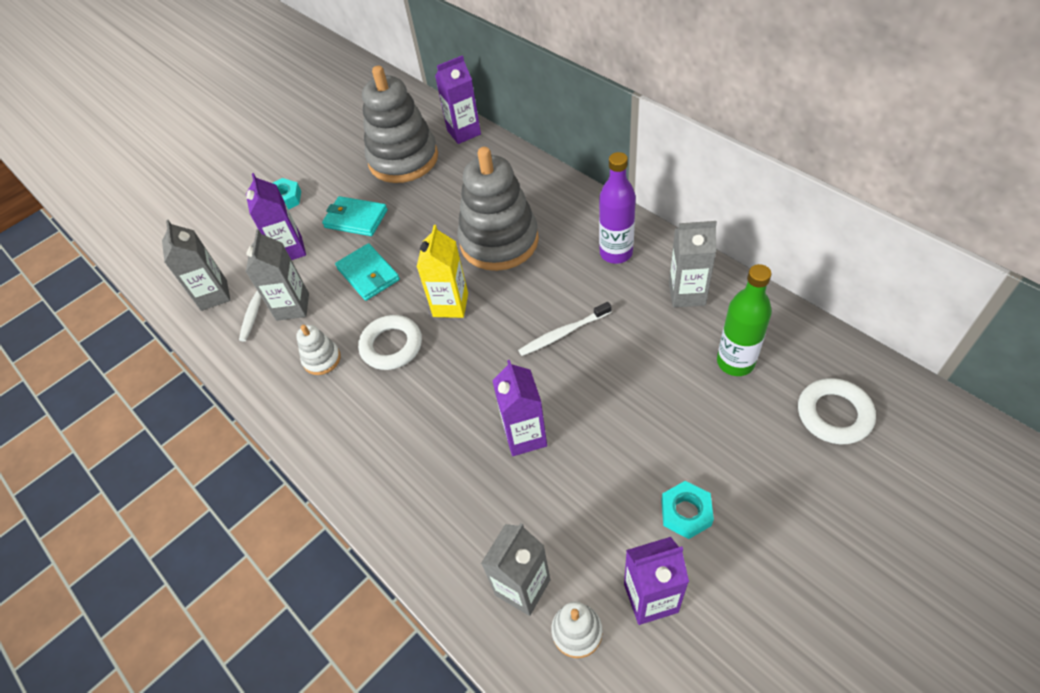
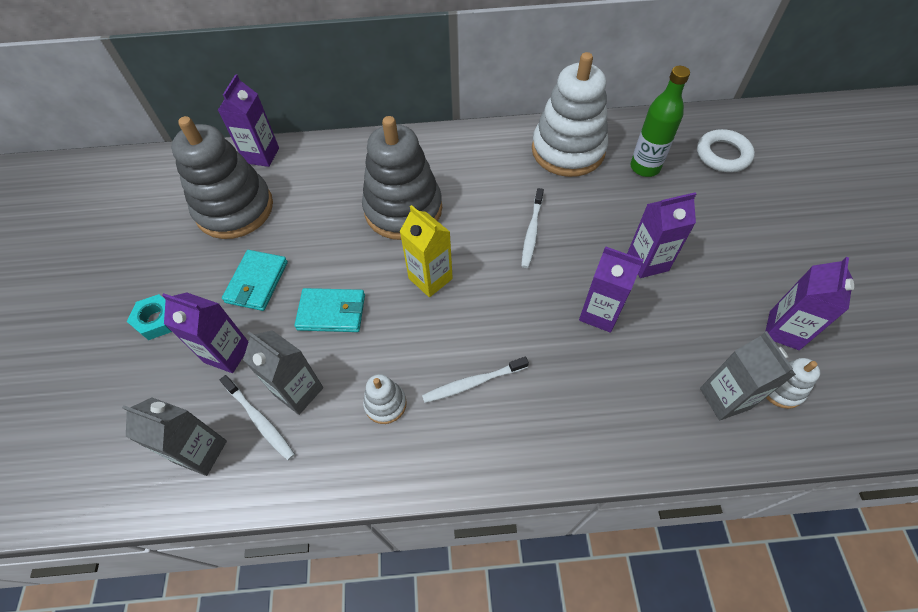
camera: 55 degrees left, 5 degrees up
(356, 219) = (257, 282): turquoise wallet -> turquoise wallet turned 45 degrees counterclockwise
(382, 397) = (472, 383): none -> white toothbrush
(391, 346) = (427, 343): white ring -> none
(616, 253) = (493, 158): purple bottle -> none
(618, 436) = (647, 262): none -> purple carton
(686, 512) = (735, 269): turquoise nut -> none
(687, 294) = (568, 150): grey carton -> white stacking toy

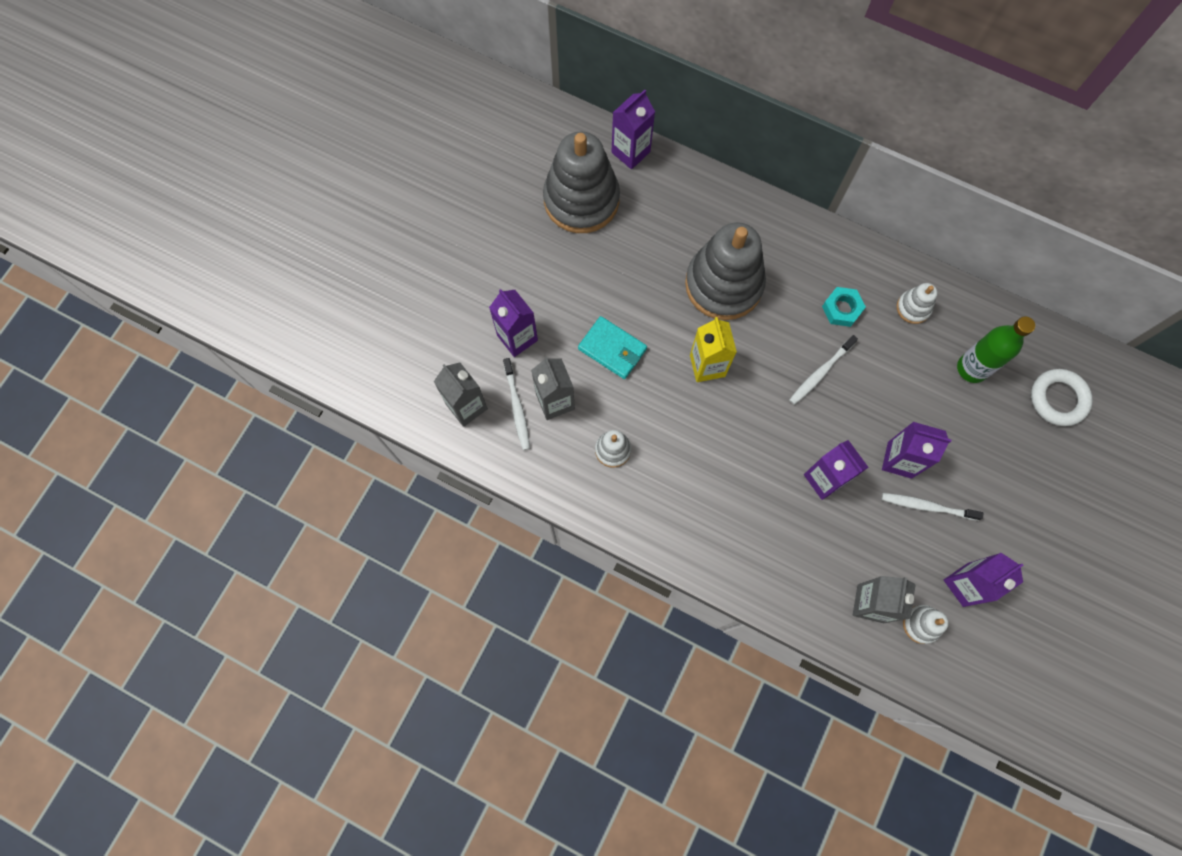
camera: 30 degrees right, 15 degrees up
(157, 320) = (477, 276): turquoise nut -> turquoise nut (842, 309)
(257, 282) = (567, 286): turquoise wallet -> none
(472, 383) = (686, 473): white toothbrush -> white toothbrush (927, 506)
(568, 150) = (913, 308): white stacking toy -> white stacking toy, size x0.44

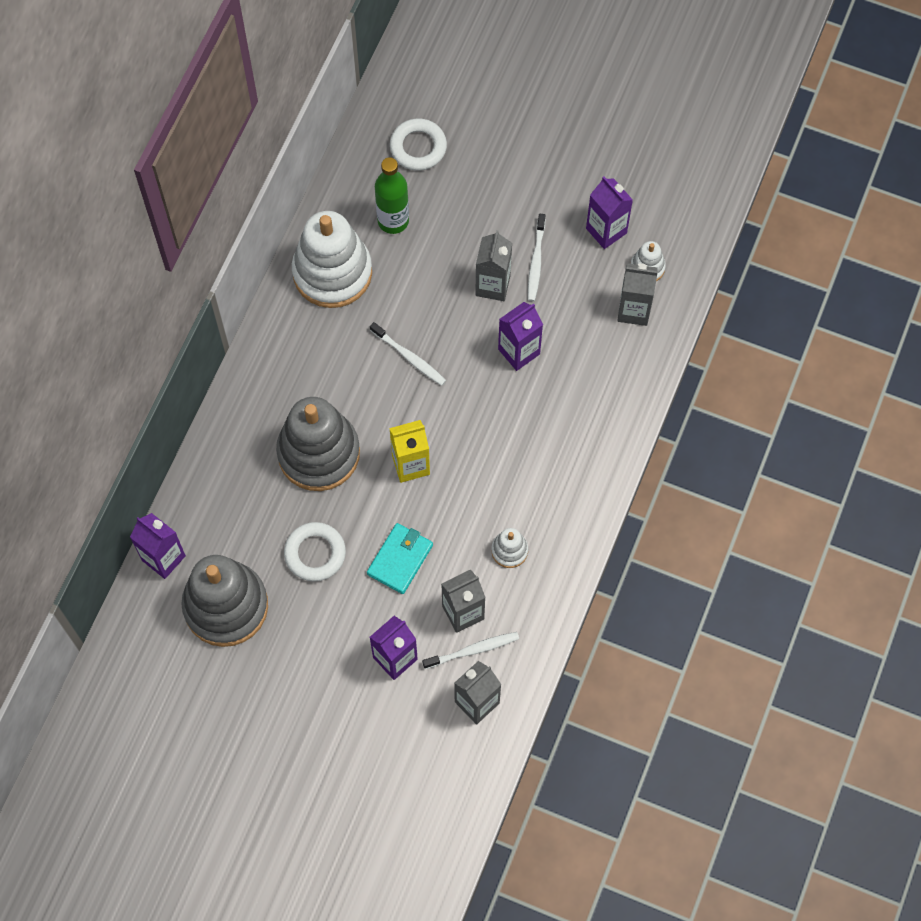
camera: 95 degrees left, 5 degrees down
(624, 276) = (315, 553): none -> white ring
(842, 309) = (338, 338): turquoise nut -> none
(899, 460) = (492, 285): purple carton -> grey carton
(913, 308) = (332, 272): white stacking toy -> white stacking toy, size x2.27

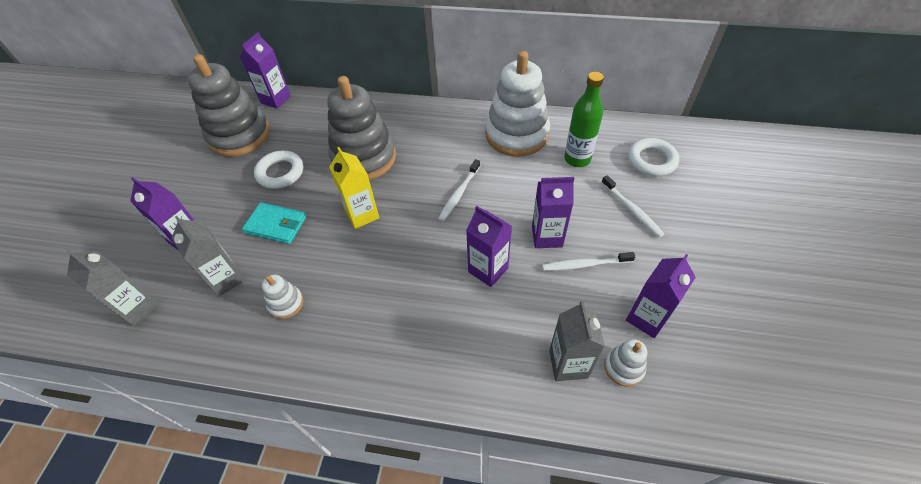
camera: 80 degrees right, 15 degrees down
(473, 650) = (189, 295): white toothbrush -> white toothbrush (632, 210)
(492, 285) = (547, 236): grey carton -> purple carton

